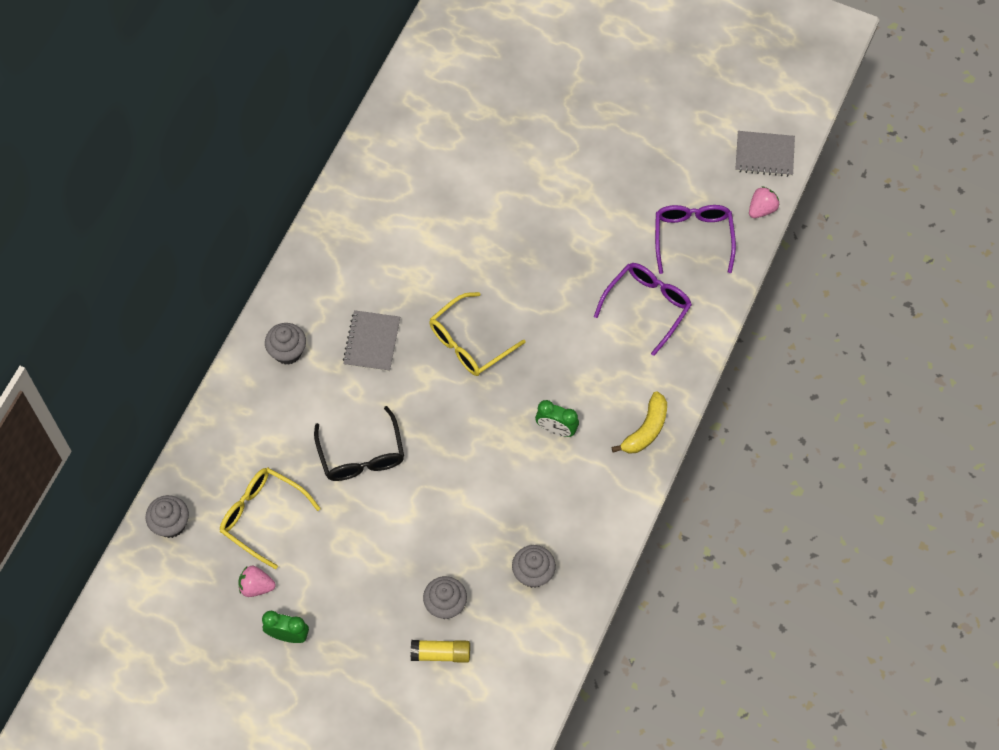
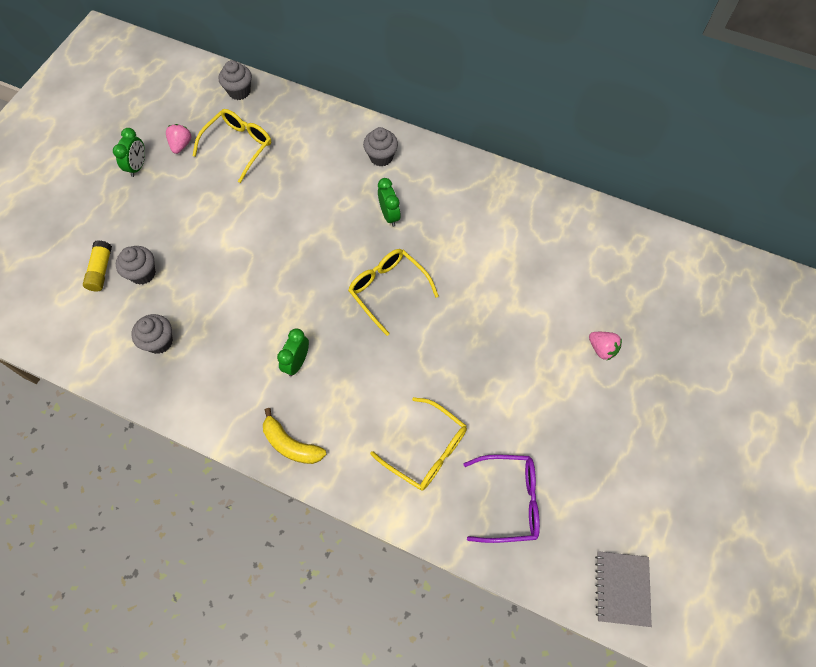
camera: 90 degrees right, 0 degrees up
(361, 454) = (285, 210): black glasses -> none
(372, 342) = (389, 215): grey notebook -> green clock
(647, 306) = (426, 450): purple glasses -> yellow glasses
(761, 209) = (550, 581): pink strawberry -> pink strawberry (602, 349)

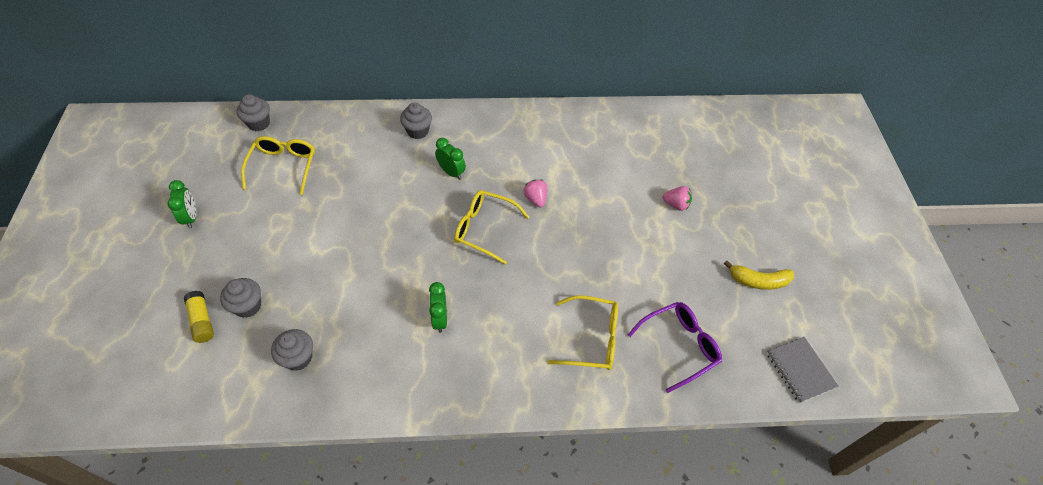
camera: 30 degrees left, 10 degrees down
(181, 145) = (226, 185): pink strawberry -> pink strawberry (536, 199)
(291, 444) = (474, 388): yellow banana -> yellow banana (758, 281)

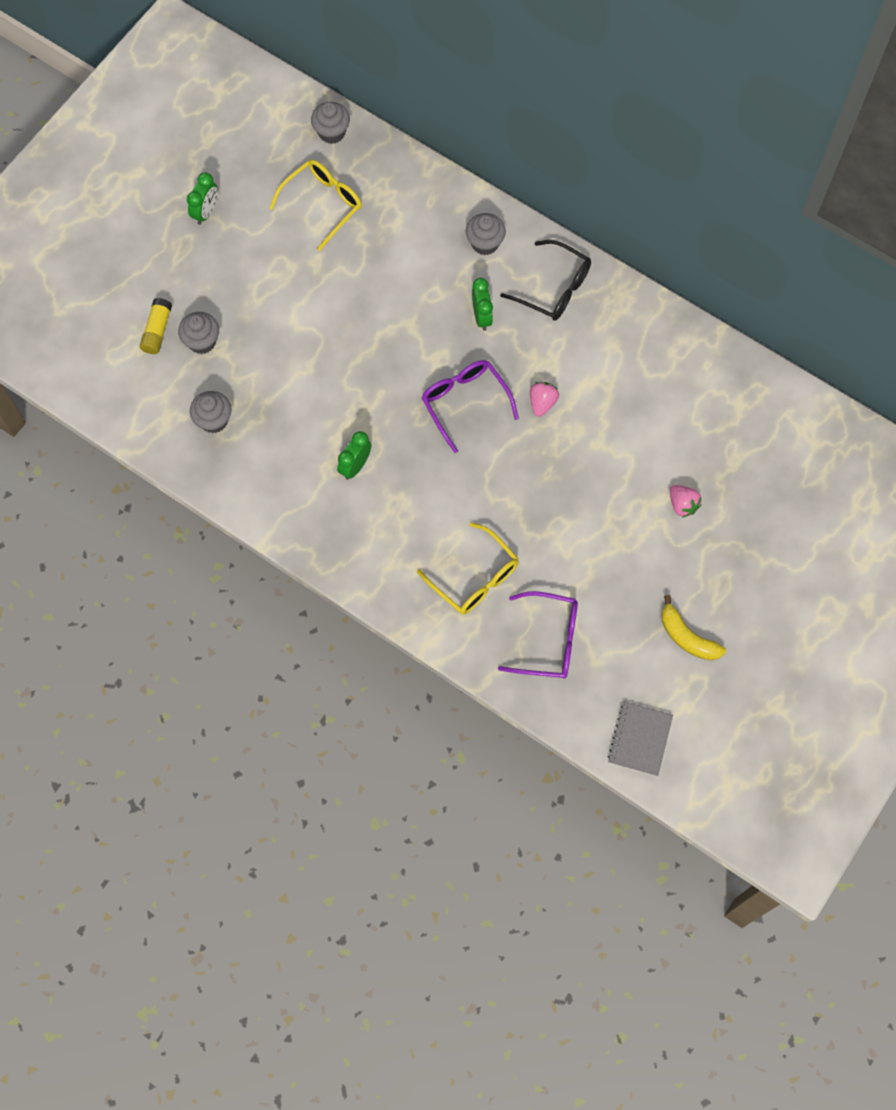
camera: 40 degrees right, 15 degrees up
(484, 132) = (553, 288): none -> black glasses
(485, 229) = (465, 403): yellow glasses -> purple glasses

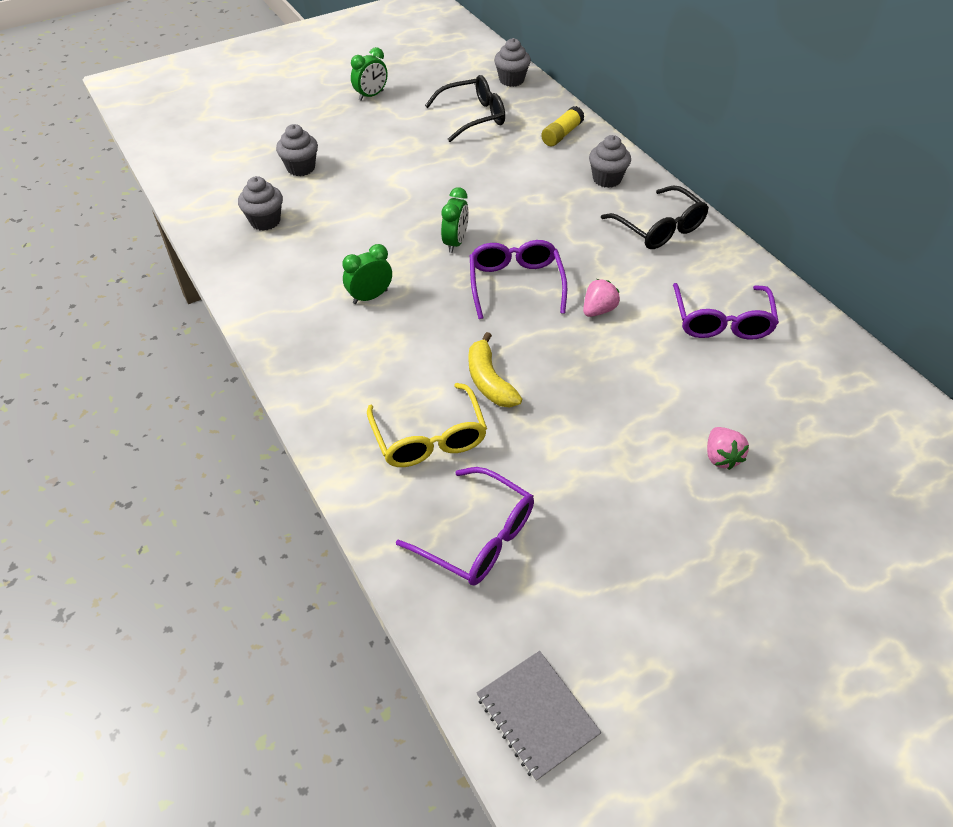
camera: 25 degrees right, 20 degrees down
(157, 331) = (269, 151): yellow glue stick -> yellow glue stick (562, 134)
(322, 204) = (473, 117): yellow glasses -> black glasses
(482, 316) = (573, 227): green clock -> green clock (455, 242)
(640, 374) = (721, 321): none -> purple glasses
(640, 739) = (537, 715): grey notebook -> grey notebook turned 75 degrees counterclockwise
(687, 637) = (665, 608): yellow banana -> yellow banana (489, 381)

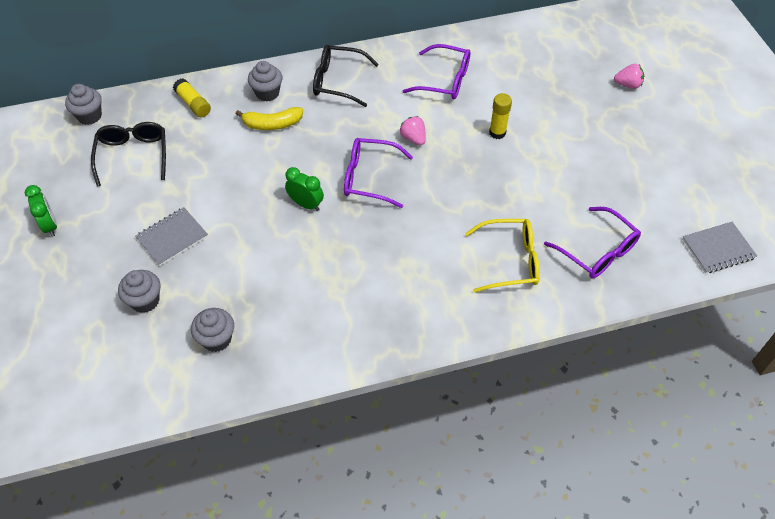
camera: 75 degrees left, 5 degrees up
(370, 297) = (351, 273): green clock -> none
(379, 165) = (172, 237): none -> grey notebook
(477, 537) = (597, 251): purple glasses -> purple glasses turned 90 degrees clockwise
(489, 381) = (465, 215): yellow banana -> yellow banana (272, 124)
(652, 391) = (497, 133): none -> yellow glue stick
(659, 228) = (338, 81): black glasses -> black glasses turned 150 degrees counterclockwise
(721, 457) = (557, 117): pink strawberry -> pink strawberry (628, 85)

